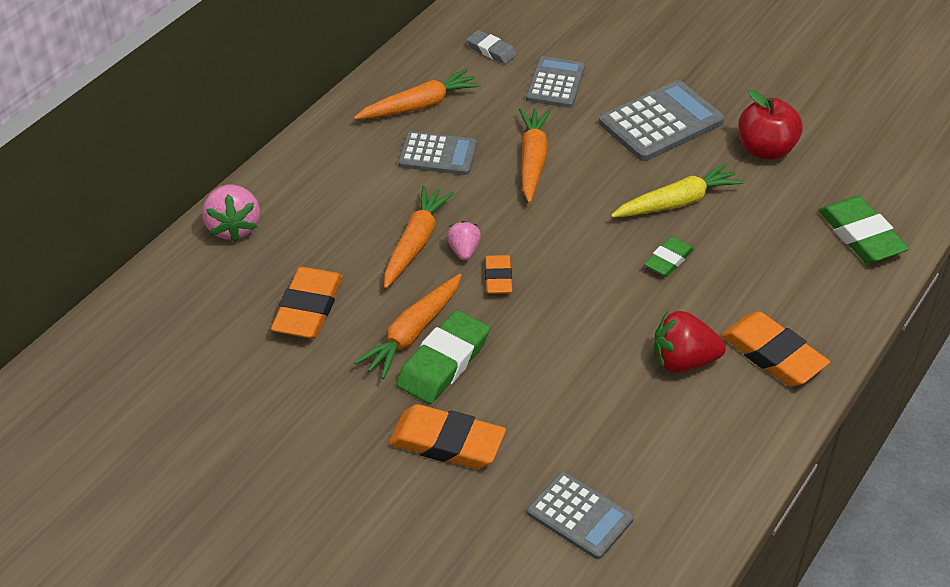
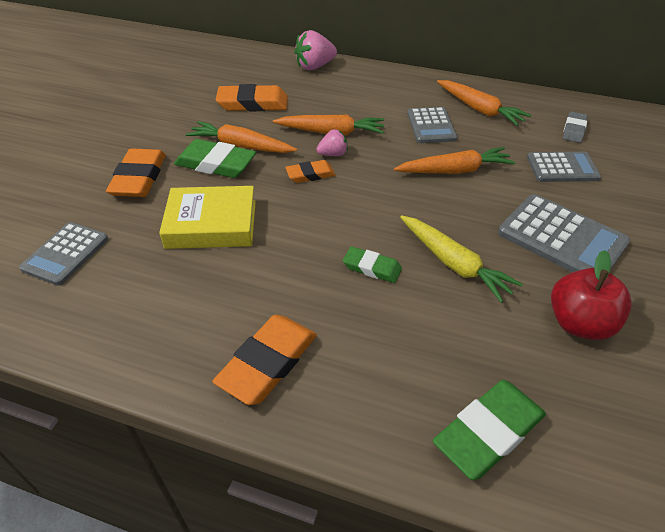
camera: 75 degrees right, 0 degrees up
(564, 377) = (211, 224): none -> yellow book
(683, 361) = (244, 294): red strawberry -> none

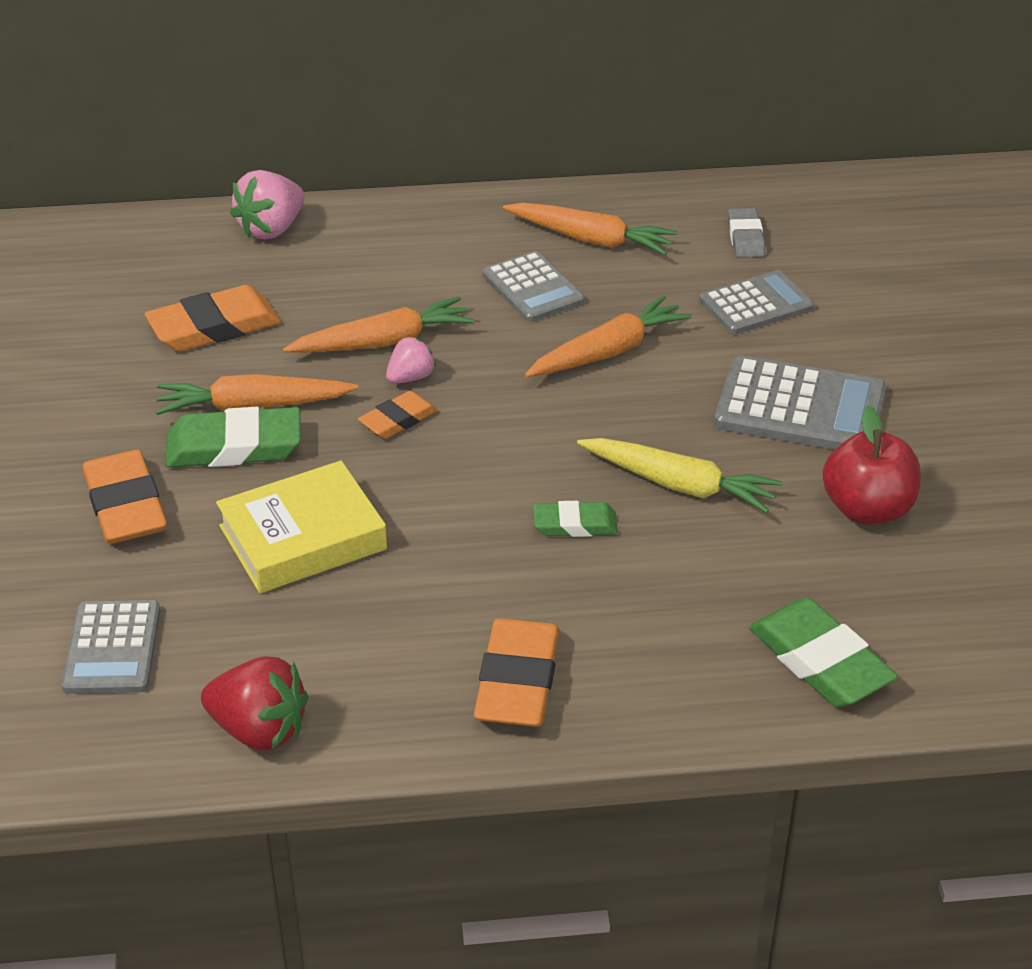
camera: 25 degrees left, 5 degrees down
(95, 335) = (259, 730): none -> red strawberry
(488, 432) = (820, 661): green eraser -> green eraser turned 60 degrees counterclockwise

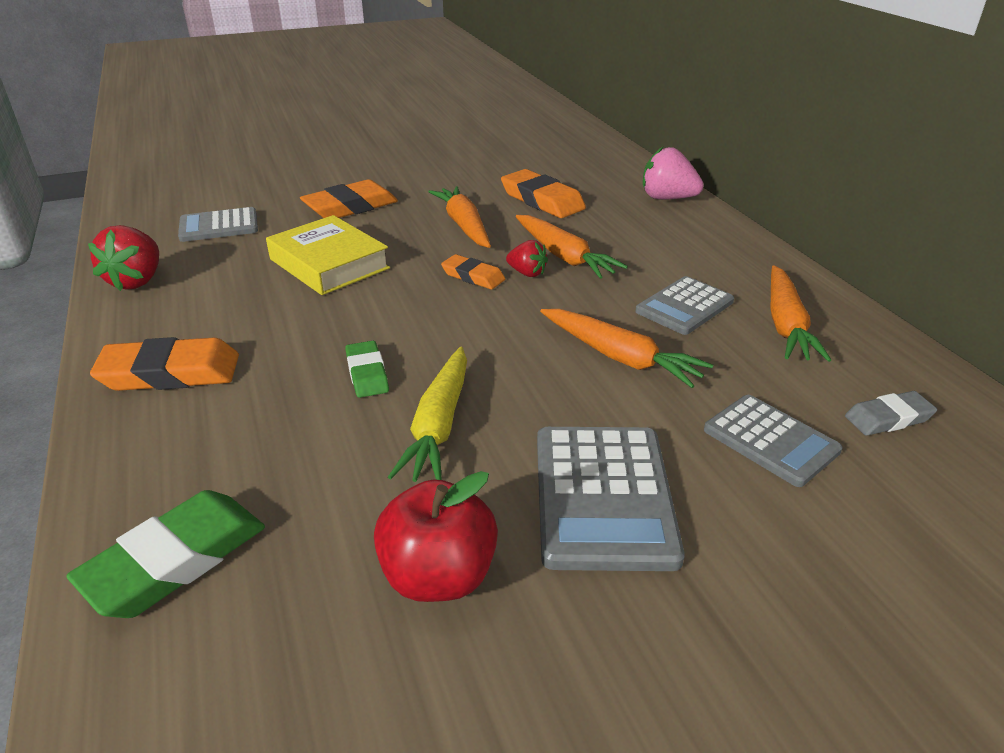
camera: 75 degrees right, 5 degrees down
(234, 446) = (419, 227): green eraser -> none
(410, 377) = (527, 273): pink strawberry -> red strawberry

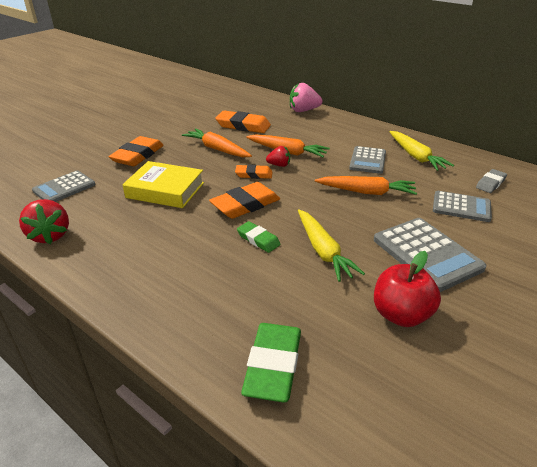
camera: 30 degrees left, 0 degrees up
(170, 373) = (145, 278): orange eraser -> orange eraser (245, 205)
(785, 324) = (416, 156): orange carrot -> yellow carrot

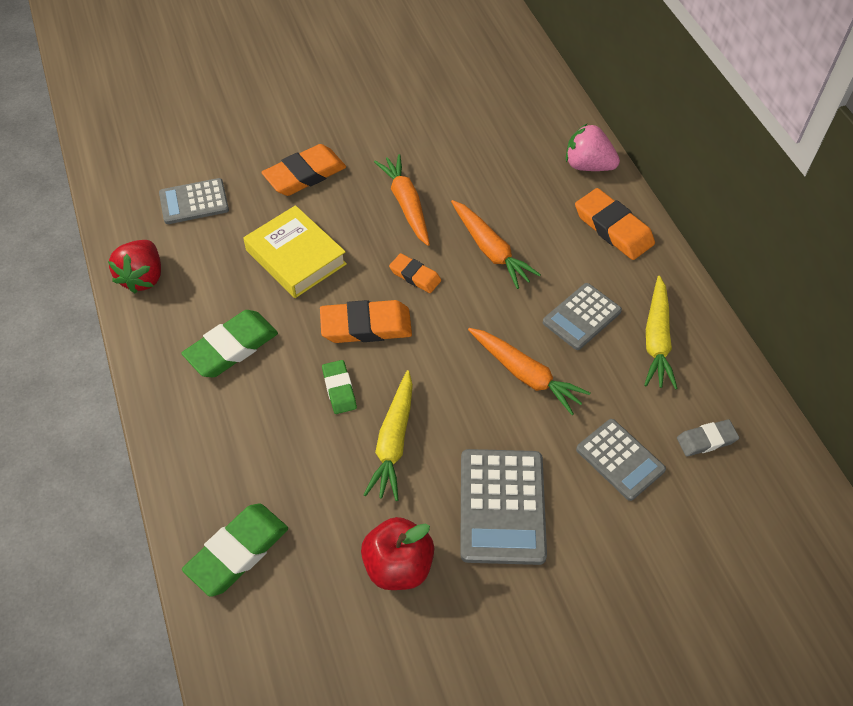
camera: 30 degrees right, 20 degrees up
(156, 247) = (231, 347): none -> green eraser
(243, 126) = (475, 167): orange eraser -> orange eraser (613, 228)
(279, 165) = (459, 272): red strawberry -> none

